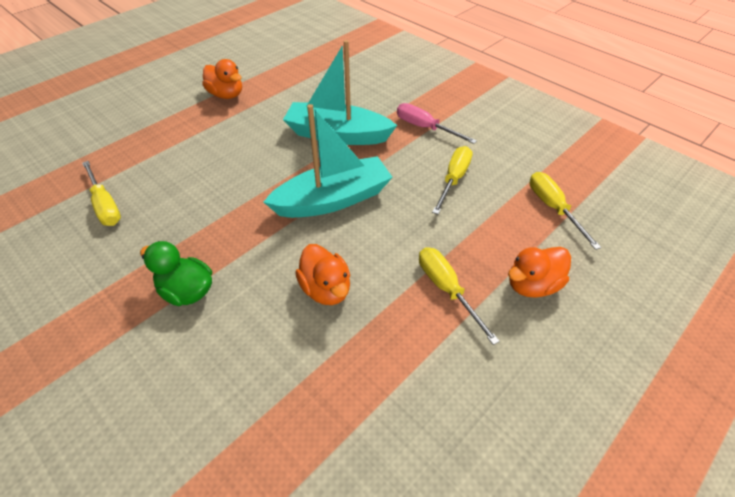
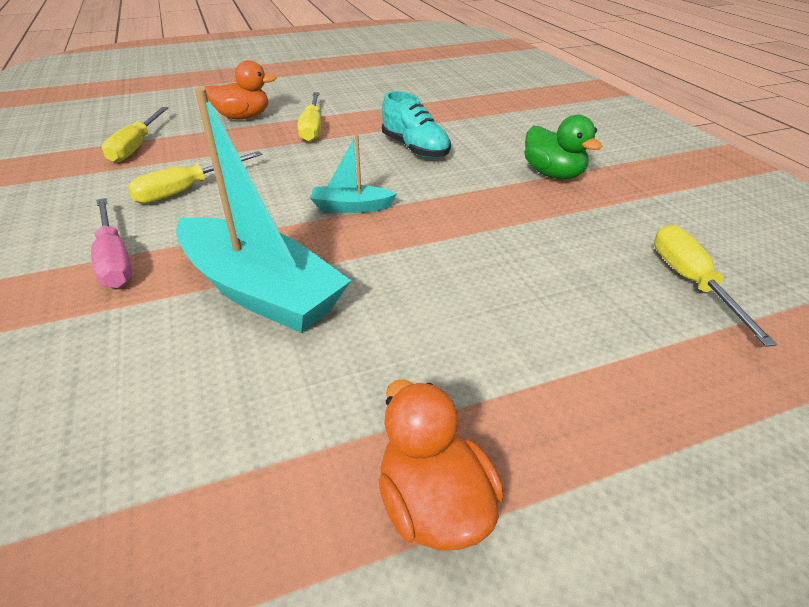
camera: 155 degrees left, 10 degrees down
(326, 289) = (415, 149): orange duck -> turquoise shoe
(332, 200) = (351, 207): turquoise boat -> turquoise boat, size x0.48

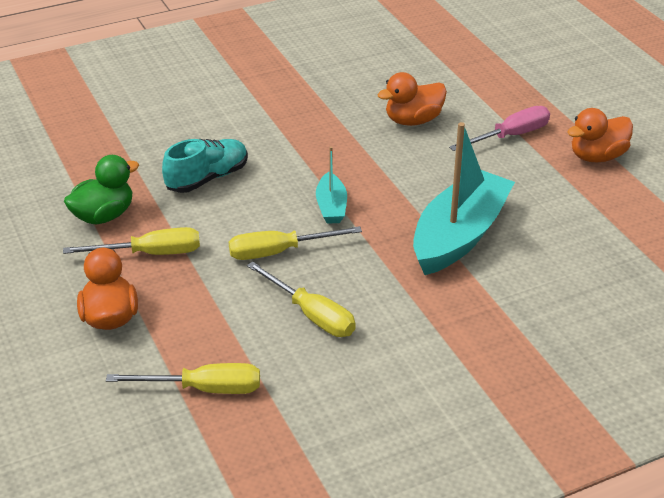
camera: 95 degrees left, 0 degrees up
(114, 260) = (439, 323): pink screwdriver -> pink screwdriver (510, 136)
(537, 277) = (413, 120): none -> orange duck
(553, 174) = (260, 104): green duck -> green duck (103, 216)
(691, 282) = (405, 67): yellow screwdriver -> yellow screwdriver (279, 252)

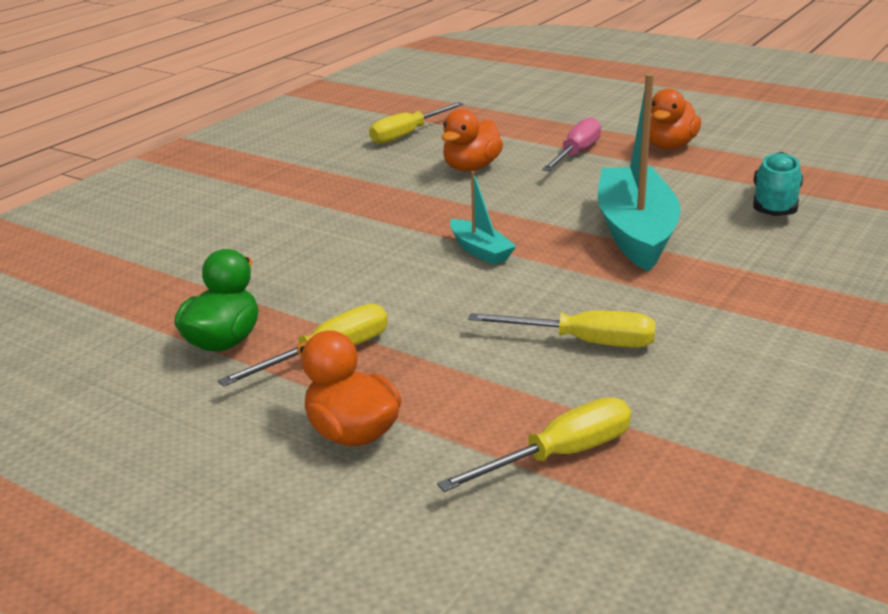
camera: 30 degrees left, 10 degrees down
(207, 178) = (313, 270): turquoise shoe -> turquoise shoe (775, 204)
(279, 252) = (475, 303): yellow screwdriver -> yellow screwdriver (407, 134)

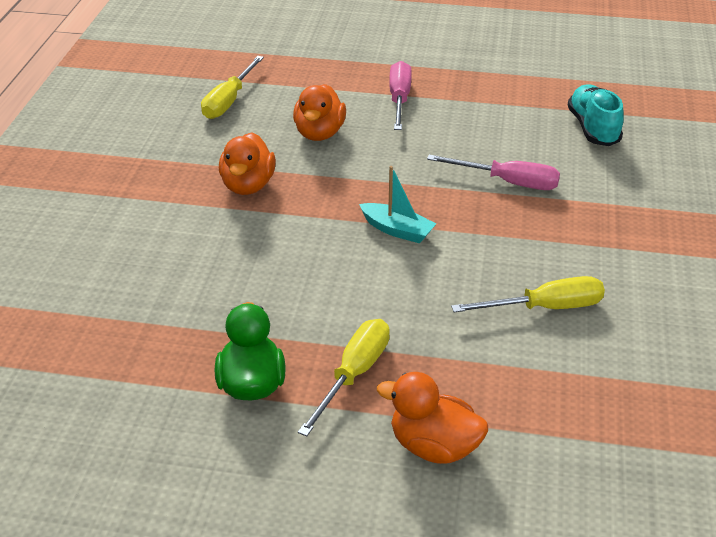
camera: 25 degrees left, 10 degrees up
(559, 455) = (600, 421): yellow screwdriver -> none
(635, 232) = (508, 182): turquoise boat -> pink screwdriver
(669, 146) = (471, 77): orange duck -> orange duck (248, 185)

